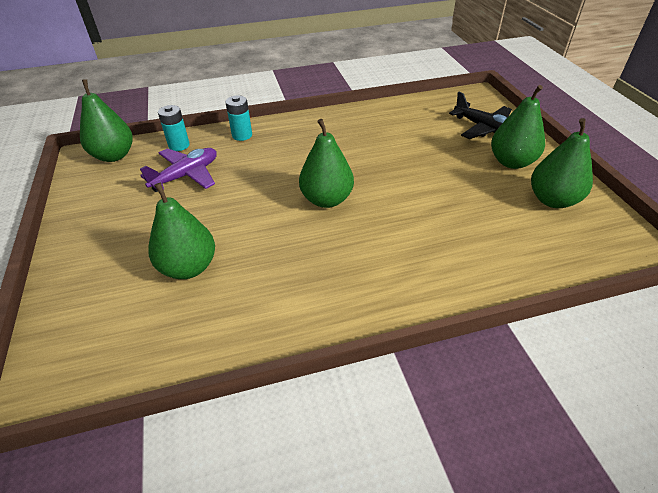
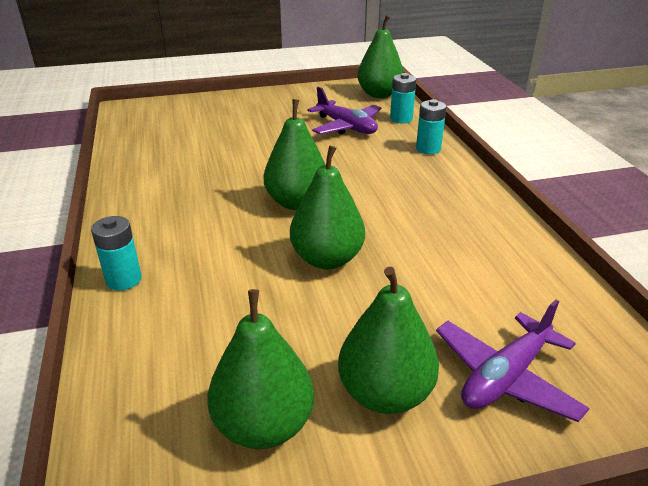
camera: 90 degrees right, 10 degrees down
(189, 267) = (214, 139): green pear -> green pear (327, 259)
(453, 287) = (123, 280): none -> turquoise battery
(484, 128) = (505, 377): black plane -> purple plane

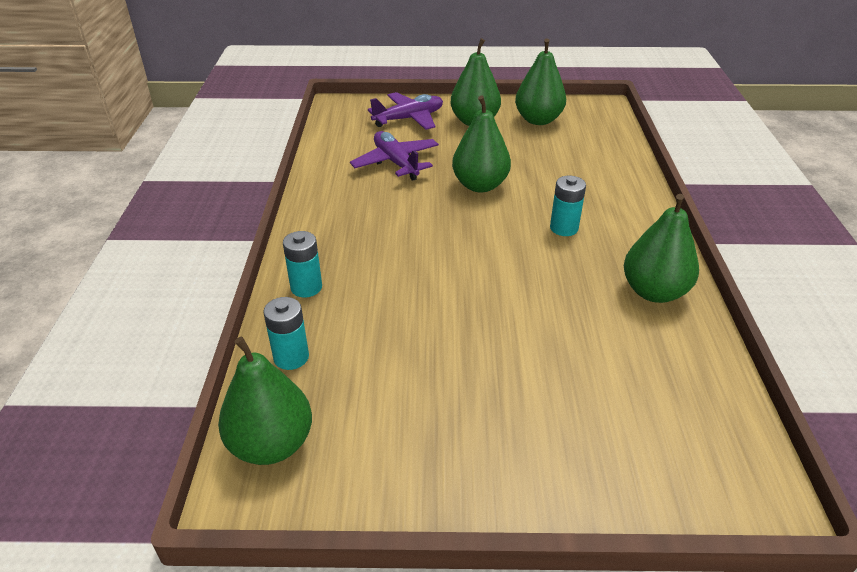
camera: 165 degrees left, 5 degrees up
(123, 280) = (636, 193): turquoise battery -> turquoise battery (564, 228)
(297, 202) = (490, 238): green pear -> green pear (654, 292)
(346, 127) = (382, 352): purple plane -> purple plane (396, 163)

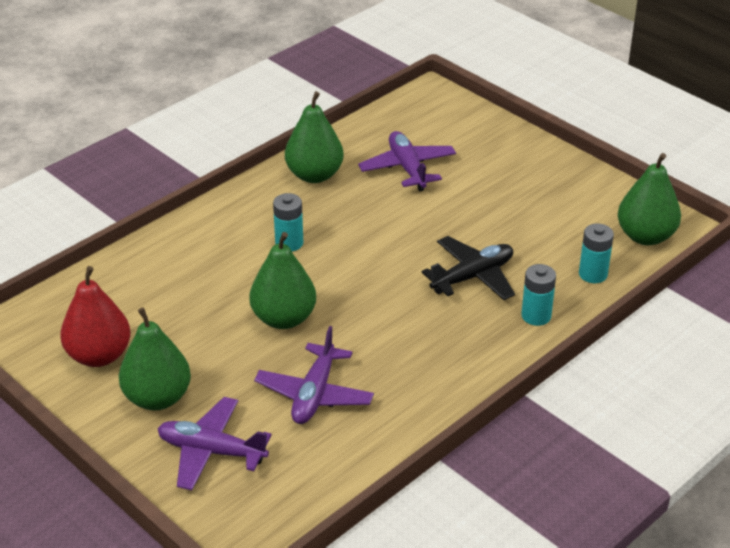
camera: 135 degrees left, 0 degrees up
(395, 288) = (473, 277): none -> black plane
(538, 120) = (99, 355): green pear -> red pear
(602, 356) = (407, 168): none -> purple plane

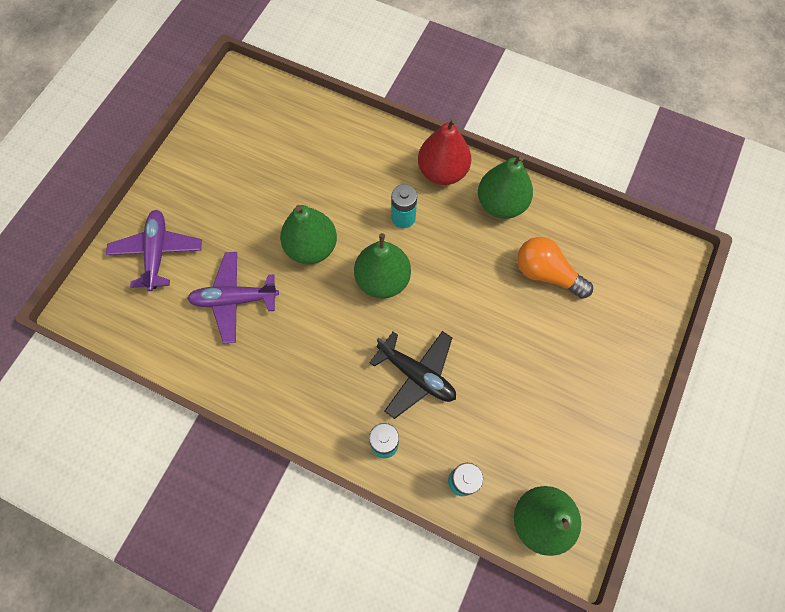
camera: 70 degrees right, 30 degrees up
(99, 355) = (231, 144): red pear -> red pear (442, 172)
(157, 398) = (200, 197): green pear -> green pear (382, 280)
(407, 168) = (546, 273): purple plane -> orange light bulb

